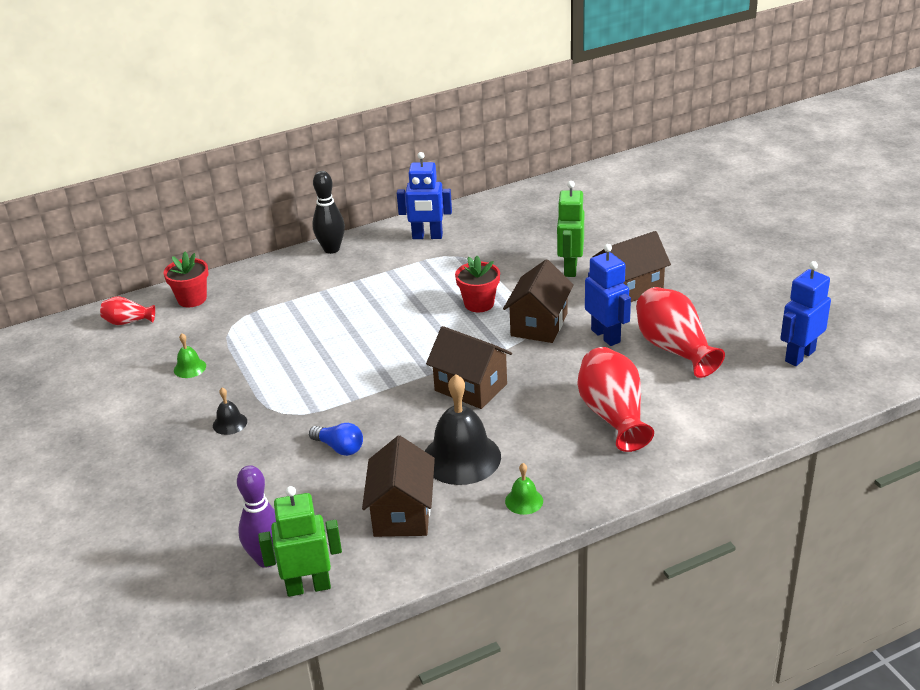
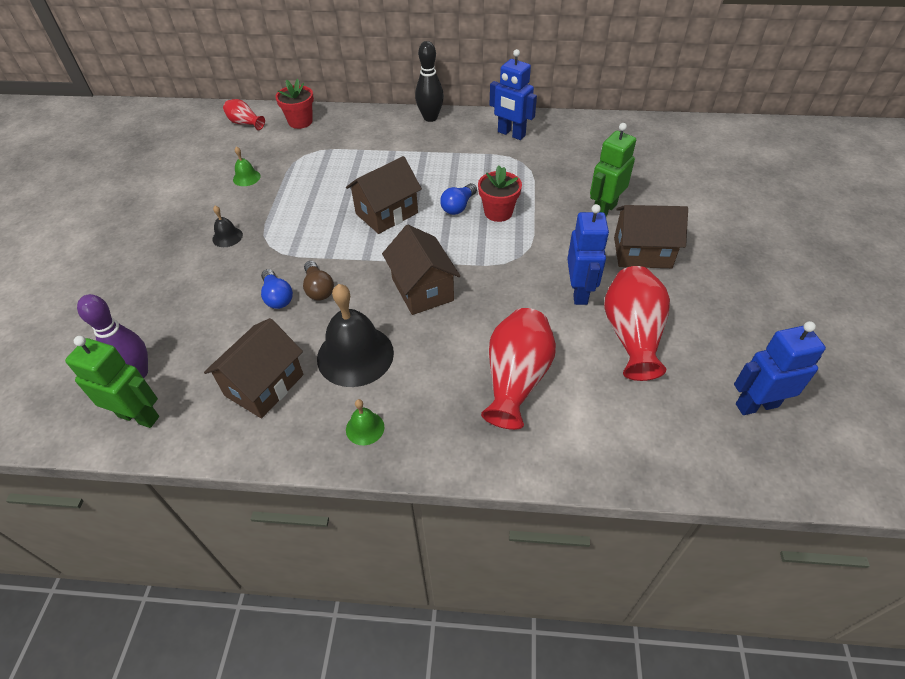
camera: 30 degrees right, 15 degrees up
(373, 425) = (318, 289): none -> brown light bulb
(437, 313) = (458, 206): none -> blue light bulb
(539, 324) = (530, 254): brown house -> brown house (386, 213)

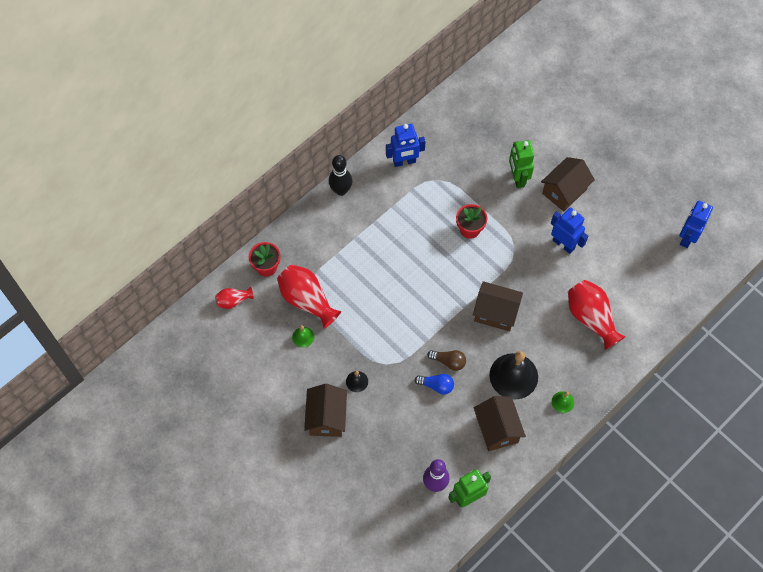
camera: 50 degrees left, 15 degrees up
(386, 213) = (416, 285): brown house -> brown house (326, 417)
(458, 206) = (445, 244): blue light bulb -> none
(632, 335) = (610, 247): red vase -> red vase (307, 300)

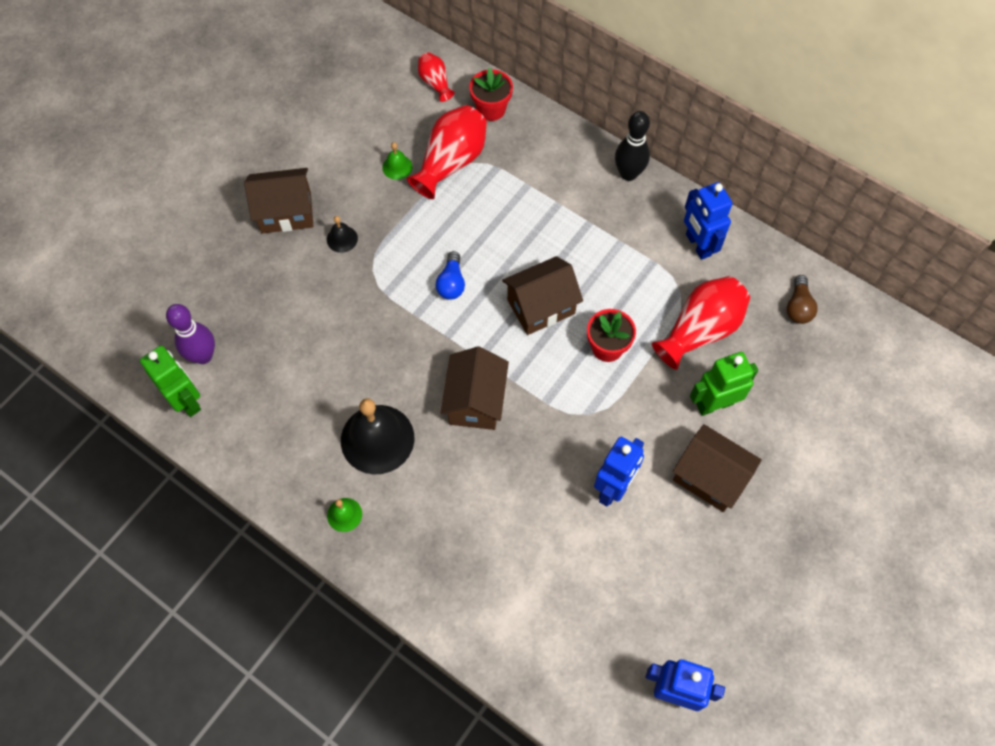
camera: 80 degrees right, 0 degrees up
(436, 385) = (348, 337): blue light bulb -> blue light bulb (451, 283)
(448, 361) = (387, 348): brown light bulb -> brown light bulb (798, 307)
(497, 429) = (291, 426): brown house -> brown house (541, 307)
(591, 318) = (492, 543): red vase -> red vase (700, 330)

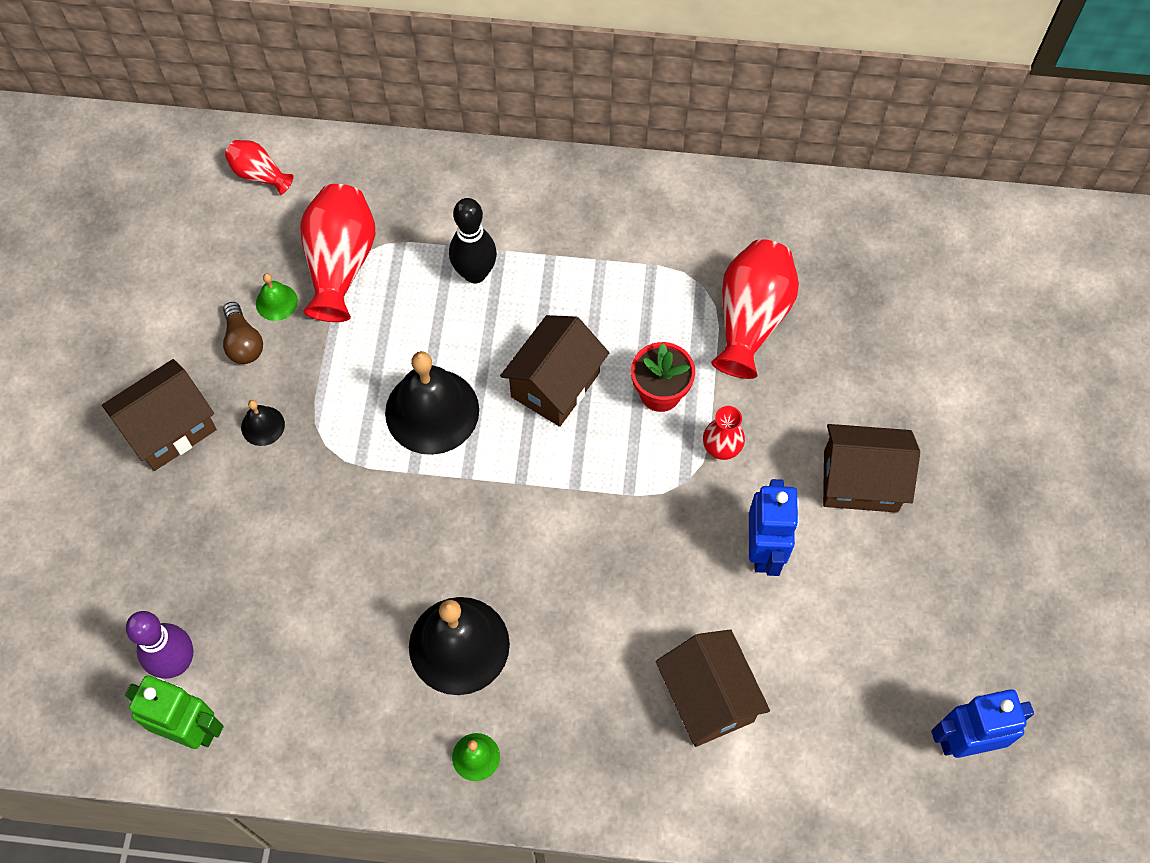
camera: 30 degrees left, 0 degrees up
(451, 283) = (432, 411): blue light bulb -> black bell
(475, 401) = (547, 537): brown house -> brown house (708, 698)
(491, 109) = (349, 175): red flower pot -> none
(626, 404) = (721, 447): none -> red vase
(628, 174) = (561, 175): black bowling pin -> black bowling pin (475, 273)
(698, 245) = (689, 220): blue robot -> none
(714, 404) = (816, 395): green robot -> none
(798, 307) = (840, 237): brown light bulb -> brown light bulb (243, 342)

